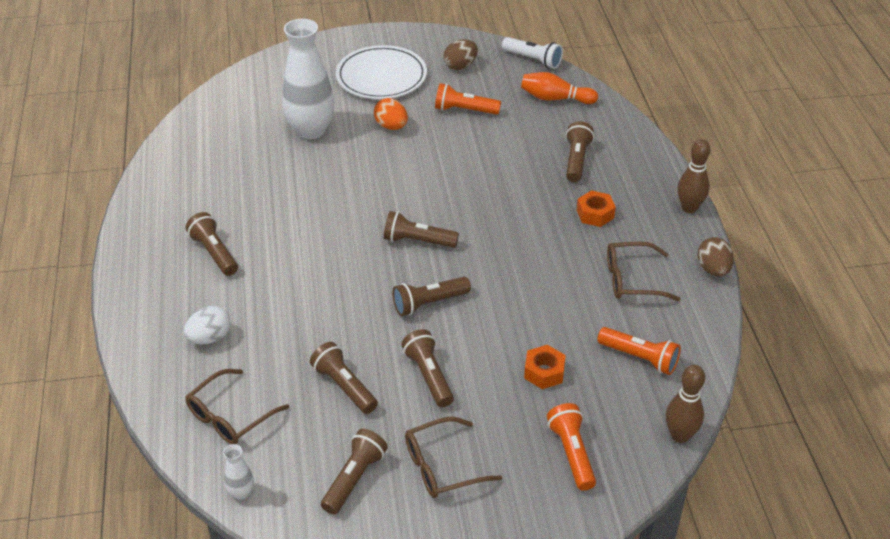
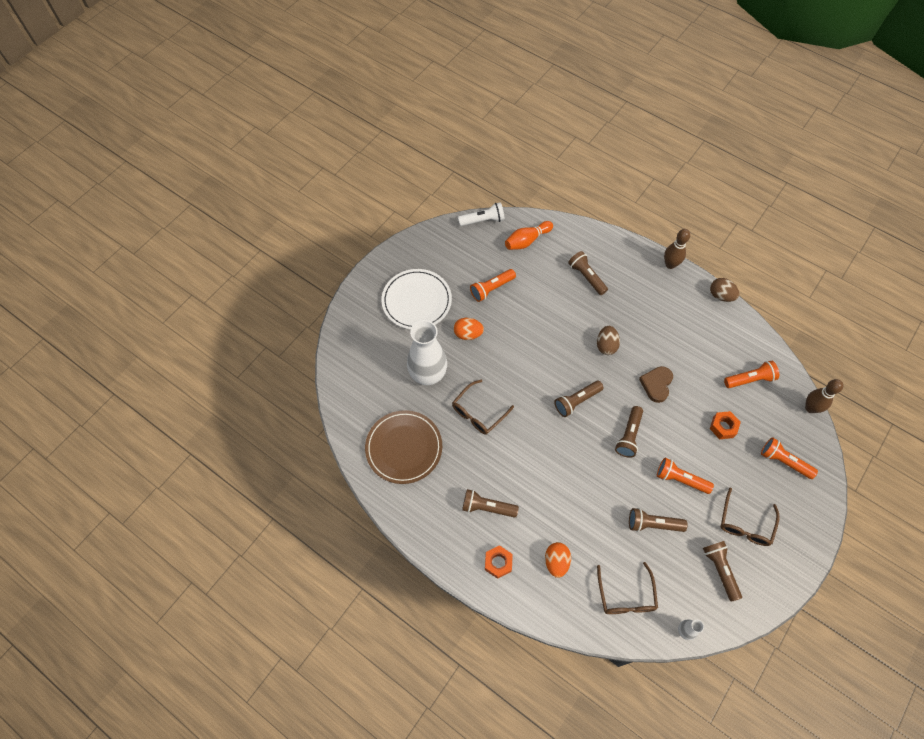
camera: 45 degrees left, 20 degrees up
(210, 338) = (556, 562): white egg -> orange egg
(212, 163) = (404, 448): none -> brown plate
(428, 376) = (680, 479): brown flashlight -> orange flashlight
(460, 66) = (450, 257): brown egg -> brown egg (606, 345)
(522, 287) = (656, 384): none -> brown heart
(595, 214) = (635, 306): orange nut -> orange nut (498, 563)
(632, 279) = (696, 334): brown glasses -> brown glasses (478, 412)

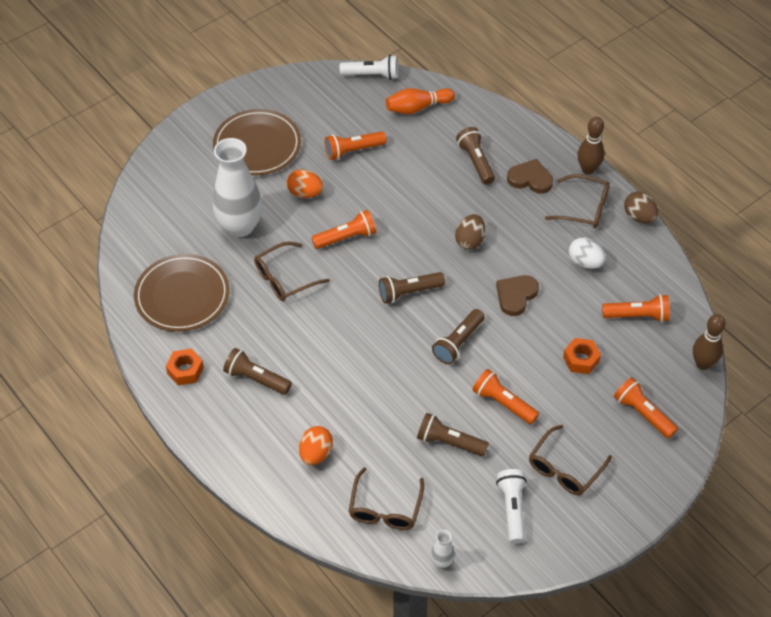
camera: 15 degrees right, 10 degrees down
(416, 301) = (257, 145): white plate -> brown plate
(498, 563) = (246, 438): orange nut -> orange nut (185, 370)
(513, 365) = (346, 237): none -> orange flashlight
(631, 282) = (530, 179): none -> brown heart
(679, 298) = (584, 208): none -> brown glasses
(696, 343) = (585, 262): none -> white egg
(719, 570) = (512, 509): brown flashlight -> white flashlight

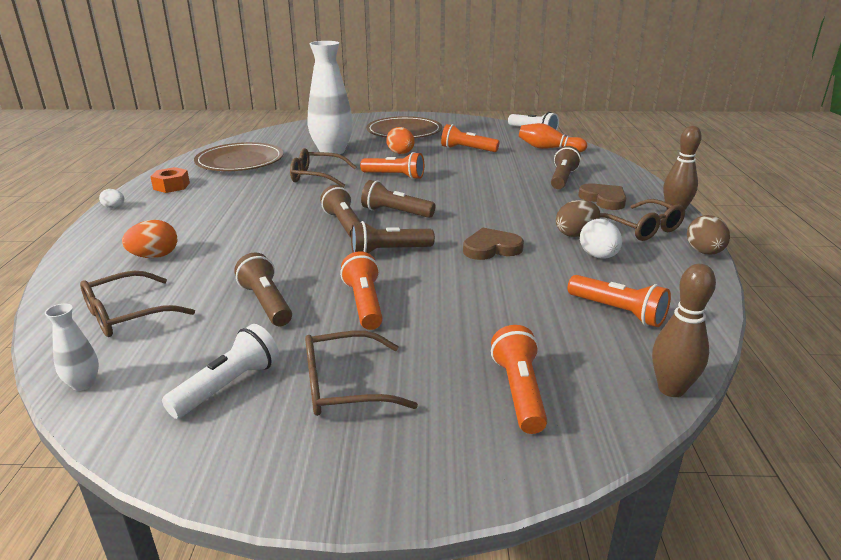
camera: 40 degrees right, 25 degrees down
(188, 427) = (114, 207): none -> white egg
(256, 379) = (202, 206): brown flashlight -> brown flashlight (344, 224)
(470, 241) = (495, 208): brown egg -> brown egg (575, 234)
(581, 359) = (499, 313): orange nut -> none

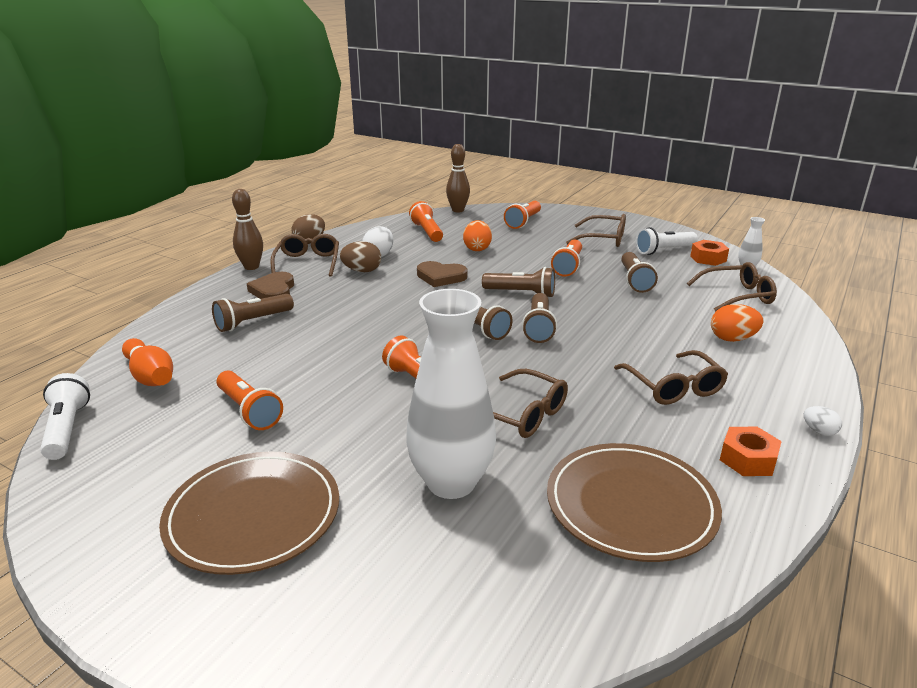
camera: 150 degrees left, 0 degrees up
(148, 387) = (708, 258): none -> orange nut
(216, 209) = (673, 387): none -> brown glasses
(401, 153) = (352, 434): orange egg -> orange egg (477, 249)

